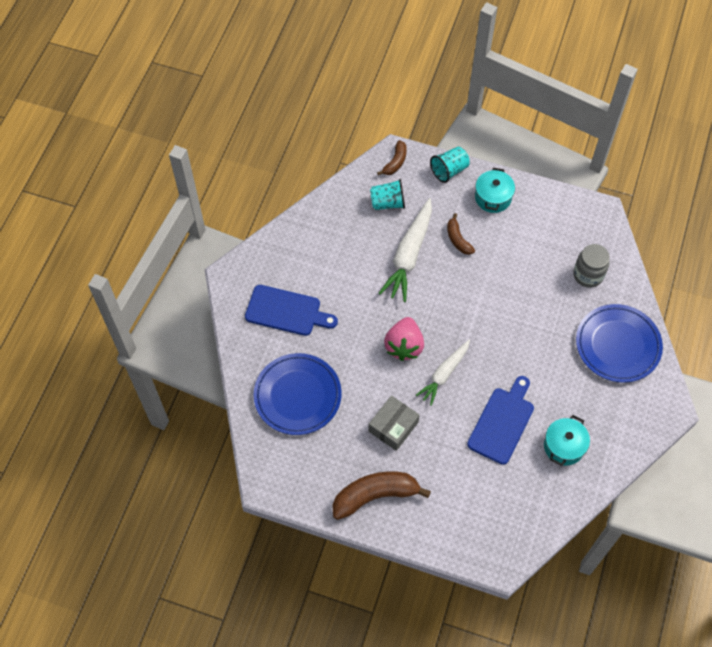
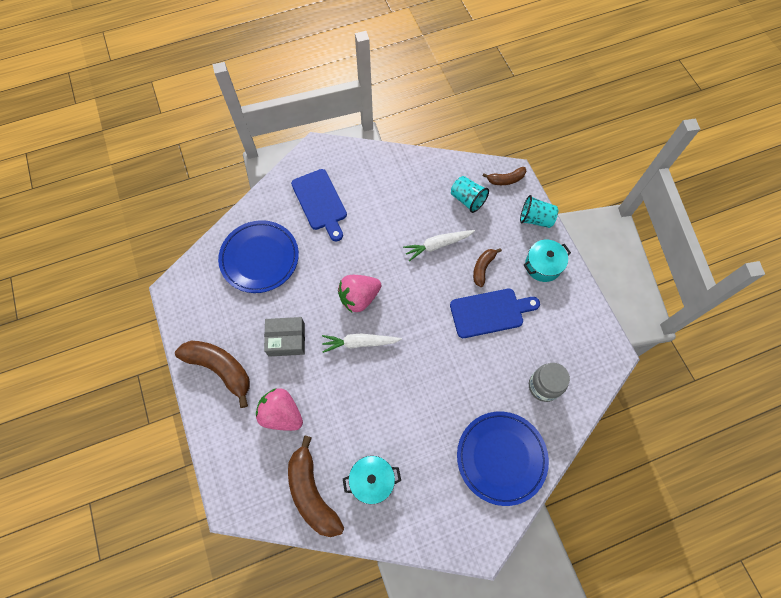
camera: 50 degrees right, 5 degrees up
(409, 255) = (437, 245): white carrot -> white carrot, size x0.64
(455, 475) = (282, 414): none -> pink strawberry
(502, 422) = (354, 416): blue cutting board -> blue cutting board (490, 312)
(539, 496) = (312, 493): none -> brown banana

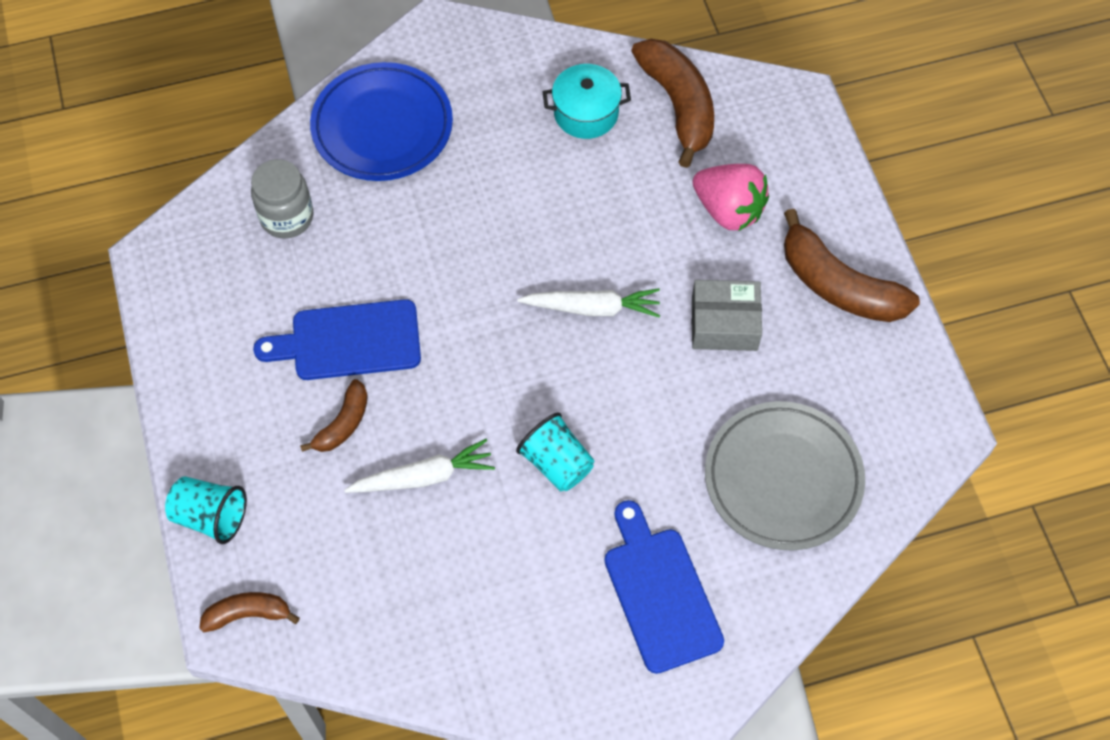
camera: 175 degrees left, 5 degrees down
(260, 258) = (783, 479): blue plate -> grey plate
(359, 298) = (588, 386): pink strawberry -> none
(467, 200) = (343, 572): turquoise cup -> turquoise cup (557, 463)
(543, 265) = (225, 419): turquoise pot -> none

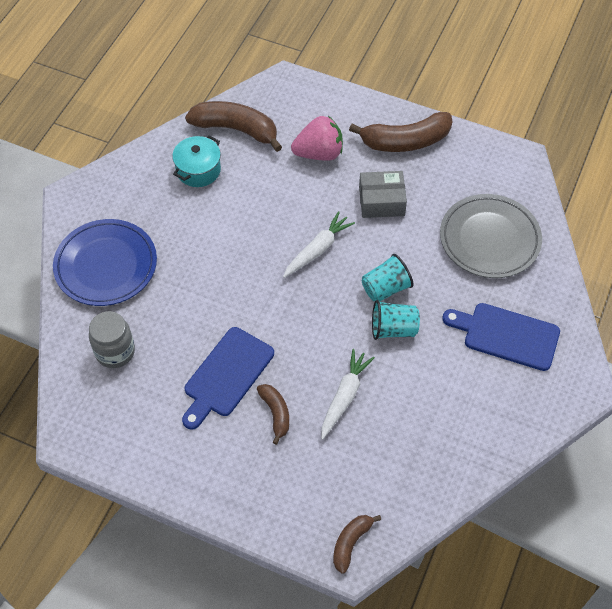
camera: 50 degrees left, 5 degrees down
(210, 516) = (271, 522): turquoise cup -> turquoise cup (385, 288)
(724, 323) = (381, 201): grey box -> grey box turned 45 degrees clockwise

